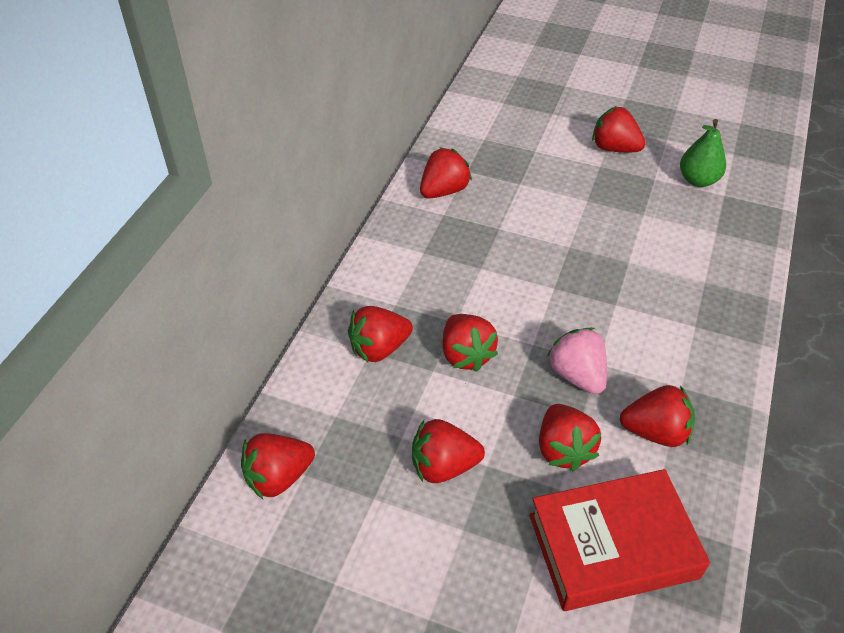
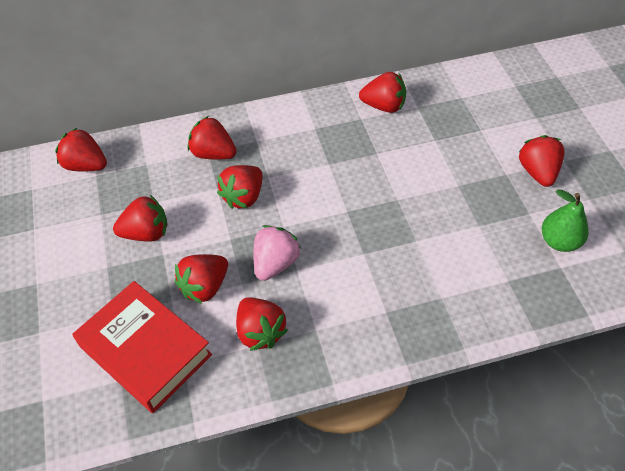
camera: 55 degrees right, 5 degrees up
(443, 466) = (146, 233): red strawberry -> red strawberry turned 120 degrees clockwise

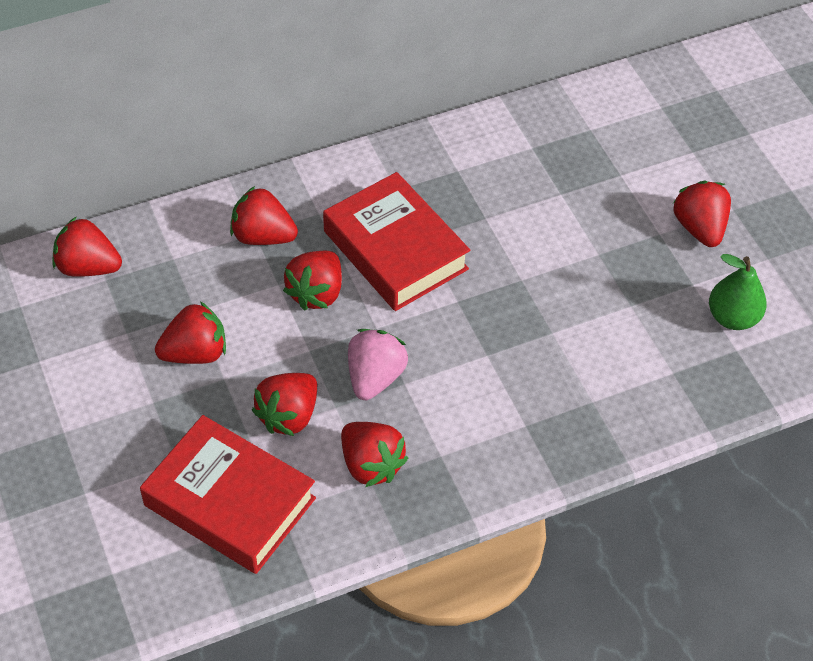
camera: 10 degrees left, 0 degrees up
(307, 171) = (395, 250): none -> red book
(383, 106) = (486, 150): red strawberry -> none

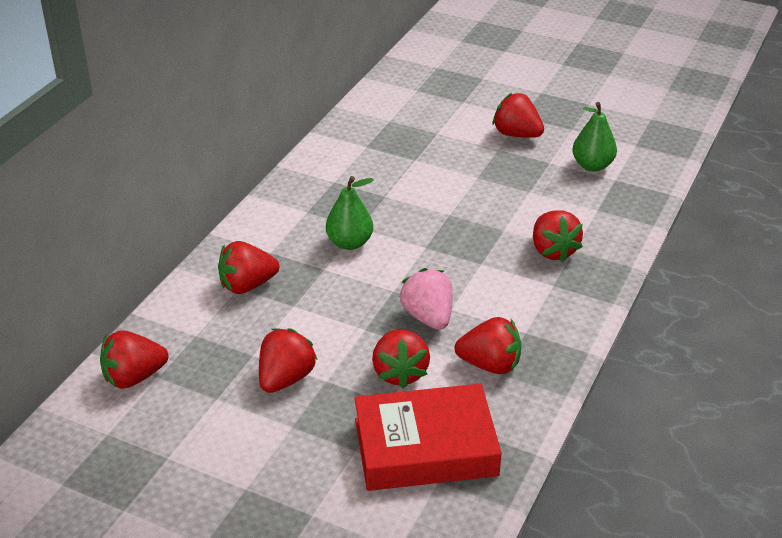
camera: 40 degrees left, 15 degrees down
(316, 293) = (327, 295): red strawberry -> red strawberry (553, 251)
(395, 250) = (350, 243): red book -> green pear

